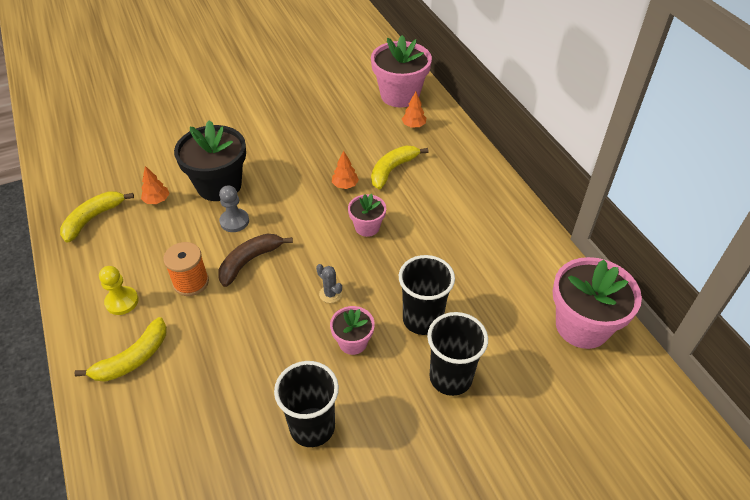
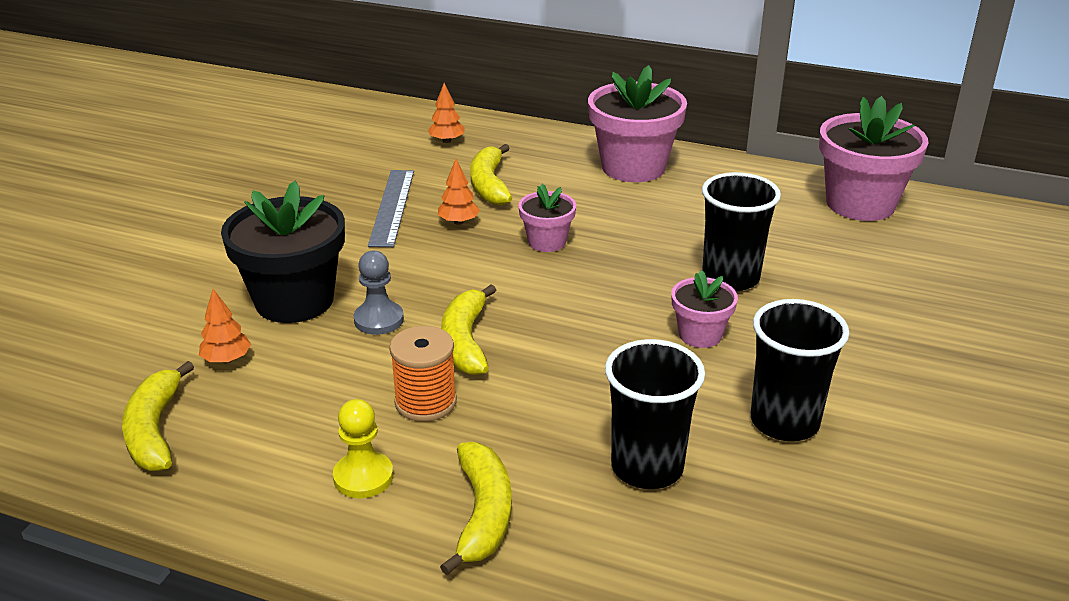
camera: 45 degrees left, 15 degrees down
(249, 261) = (465, 341): brown banana -> yellow banana
(329, 155) = (392, 207): none -> grey ruler
(330, 294) = (608, 313): grey cactus -> none
(400, 95) = (385, 124): pink flower pot -> pink flower pot (633, 167)
(450, 377) = (830, 302): black cup -> black cup (647, 467)

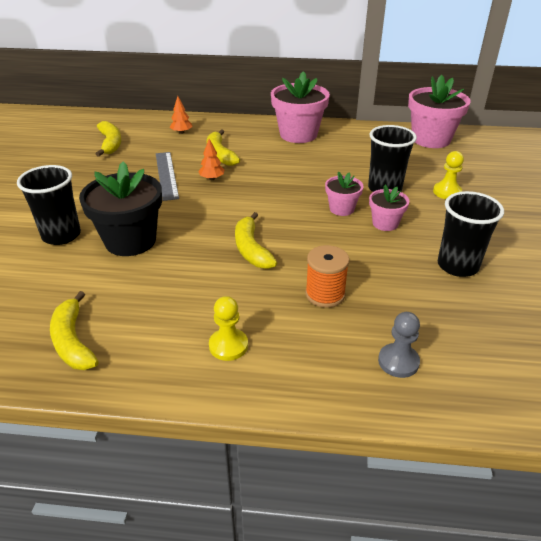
camera: 15 degrees left, 5 degrees up
(227, 359) = (102, 285): orange tree -> none
(379, 320) = (191, 244): grey pawn -> grey pawn (398, 362)
(425, 402) = (245, 290): orange spool -> orange spool (325, 294)
(483, 514) = (315, 355): yellow banana -> yellow banana (110, 144)
(547, 242) = (270, 183): pink flower pot -> pink flower pot (341, 209)
(647, 467) = (396, 306): black cup -> black cup (61, 235)
(836, 298) = (447, 192): none -> yellow pawn

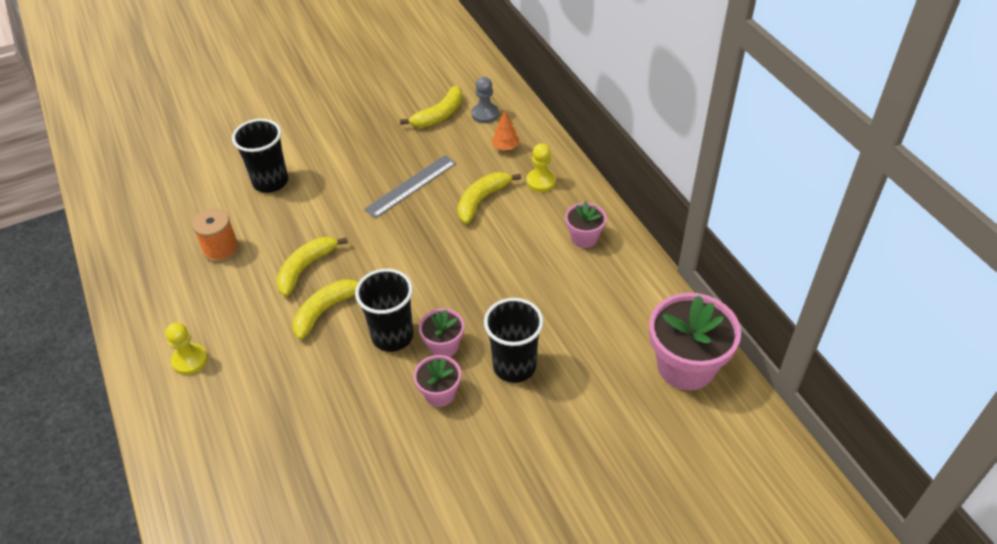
camera: 60 degrees right, 10 degrees up
(73, 341) = (152, 269): yellow banana -> yellow banana (306, 268)
(130, 241) = (289, 226): black flower pot -> none
(212, 178) = (429, 220): orange tree -> none
(298, 134) = (584, 238): pink flower pot -> pink flower pot, size x0.53
(325, 294) = (289, 393): orange spool -> orange spool (221, 249)
(398, 362) = (224, 482): grey pawn -> grey pawn (485, 114)
(447, 192) = (552, 427): yellow pawn -> yellow pawn (541, 181)
(457, 266) = (398, 484): black cup -> black cup (392, 336)

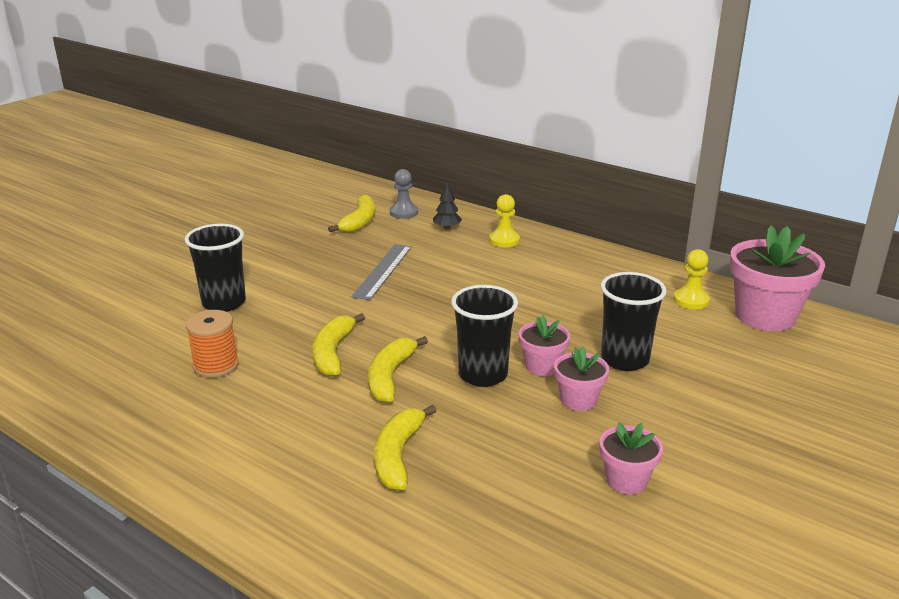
camera: 30 degrees left, 20 degrees down
(190, 360) = (267, 464): yellow pawn -> yellow pawn (691, 300)
(482, 200) = (464, 264): yellow banana -> yellow banana (398, 455)
(505, 147) = (447, 228): orange tree -> black tree
(584, 238) = (584, 264): pink flower pot -> pink flower pot (626, 480)

